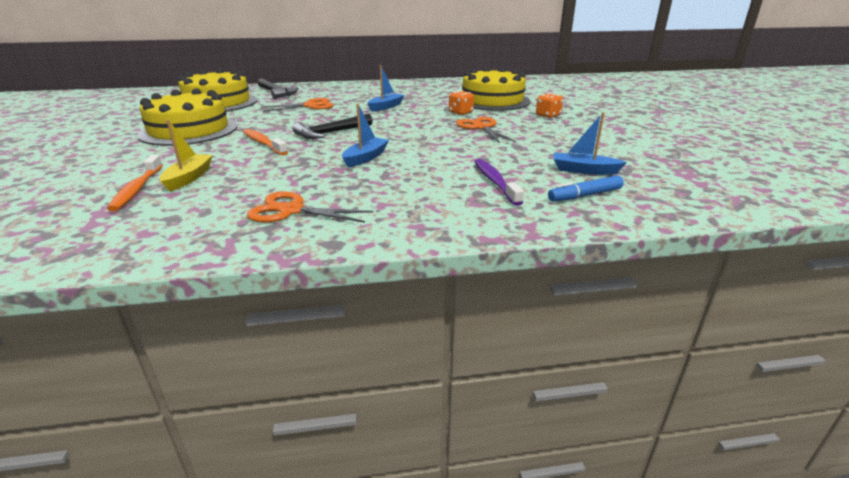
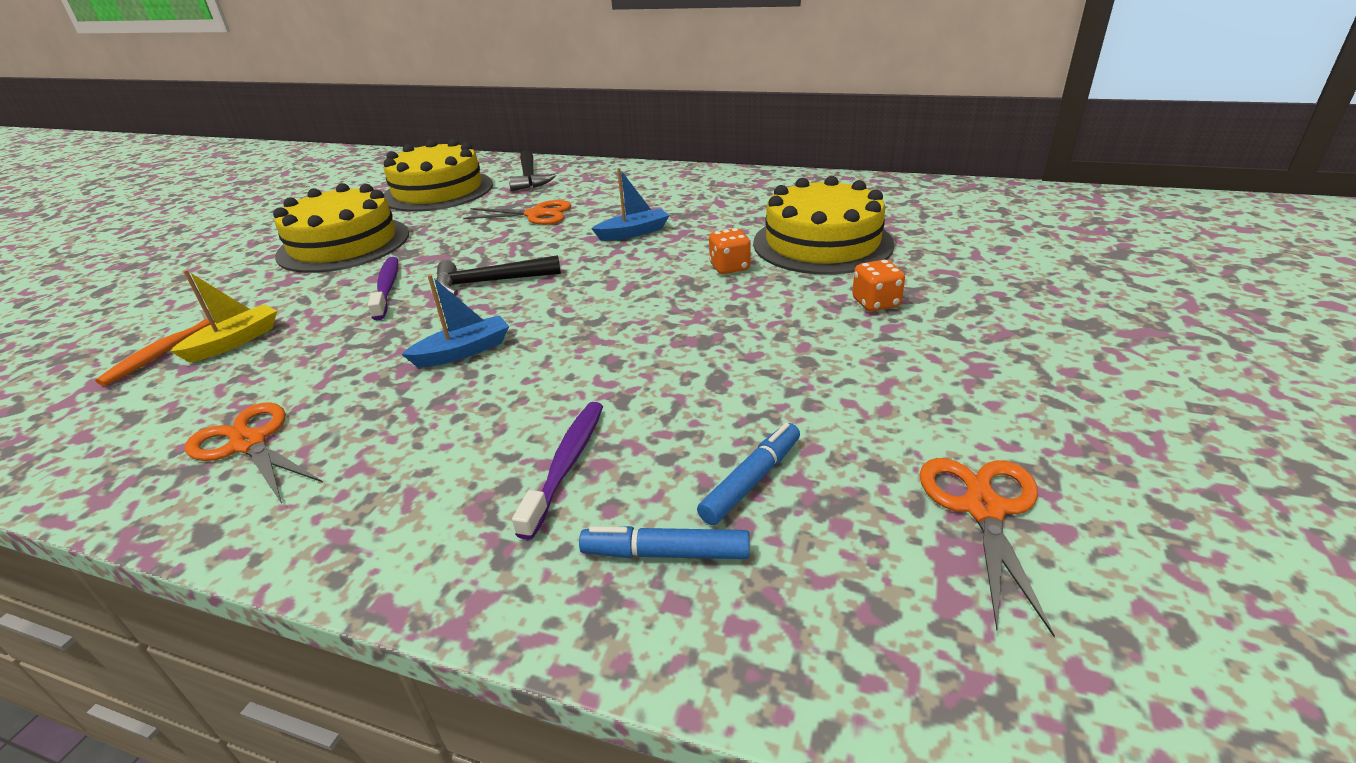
camera: 30 degrees right, 5 degrees up
(263, 143) = (387, 288): orange toothbrush -> purple toothbrush
(481, 127) = (716, 313): orange scissors -> orange scissors (983, 508)
(584, 170) = (751, 480): blue boat -> blue marker

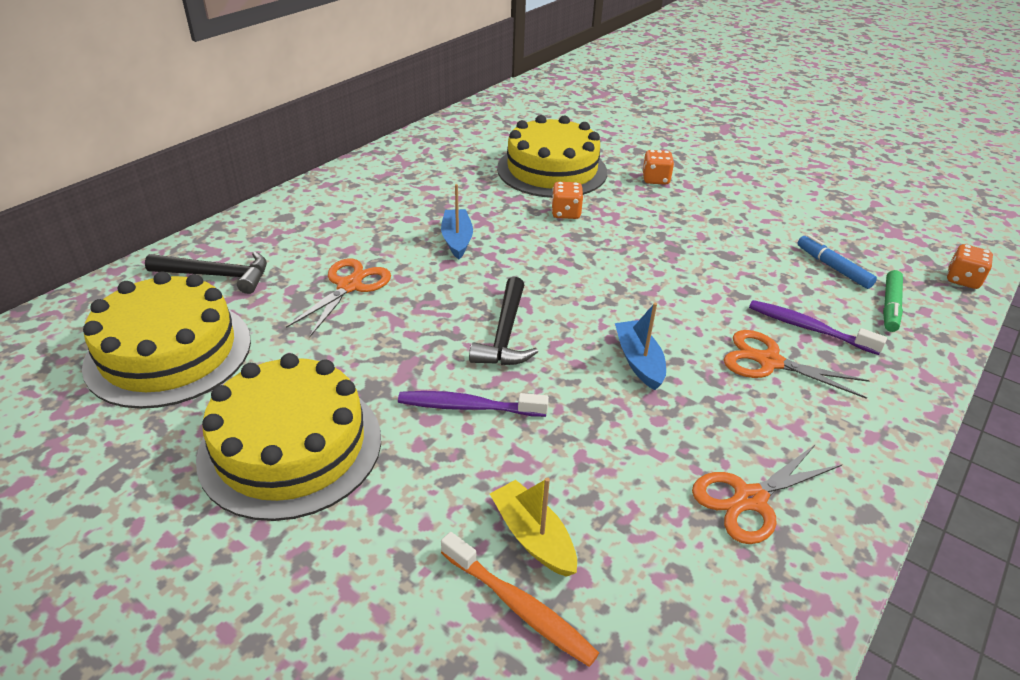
camera: 75 degrees left, 5 degrees up
(666, 553) = (890, 306): blue marker -> green marker
(831, 674) = (962, 280): none -> orange dice
(983, 508) = (860, 214): orange scissors -> orange scissors (769, 362)

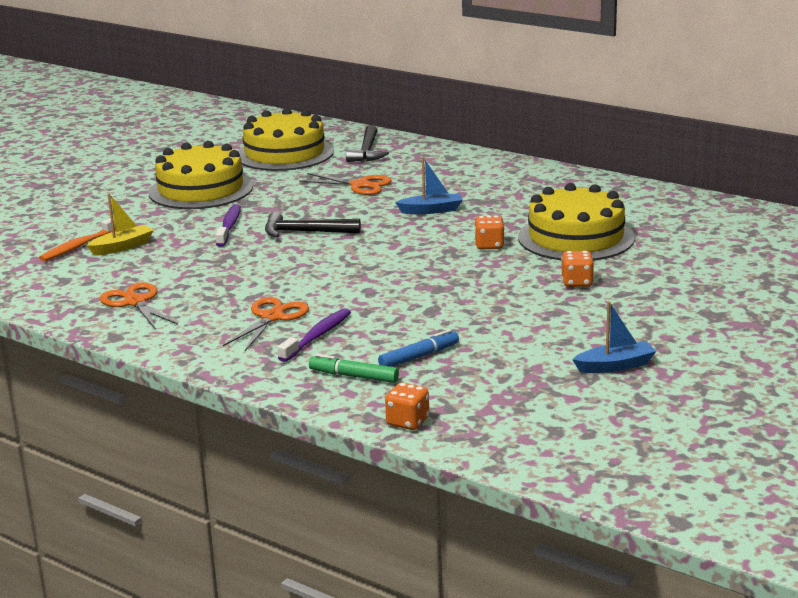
camera: 90 degrees right, 15 degrees down
(638, 361) = (273, 273): blue boat -> blue boat (615, 366)

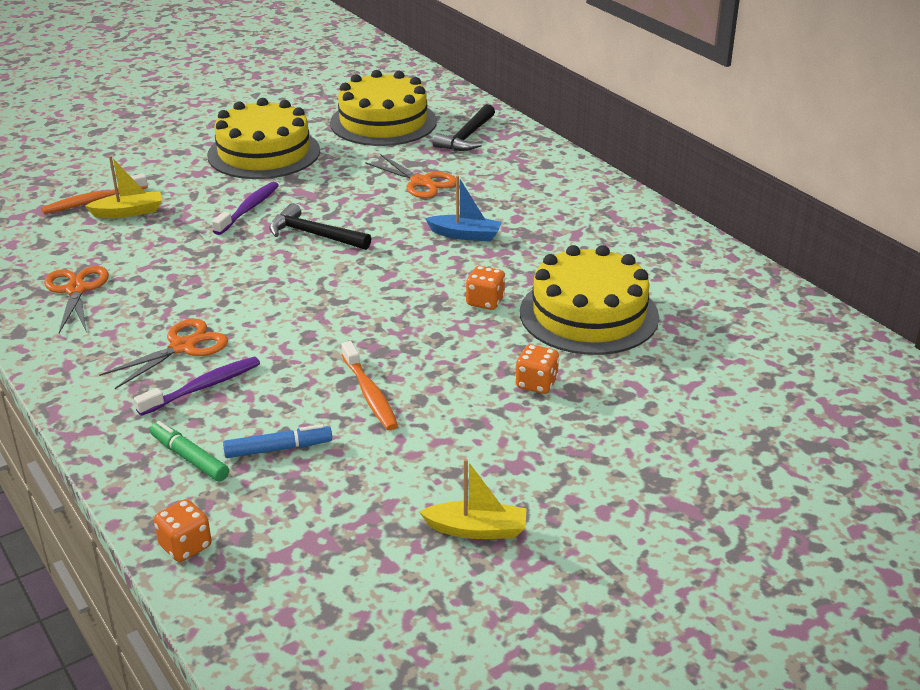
camera: 20 degrees right, 10 degrees up
(456, 313) = (370, 394): none -> orange toothbrush
(615, 366) = (477, 529): blue boat -> yellow boat

